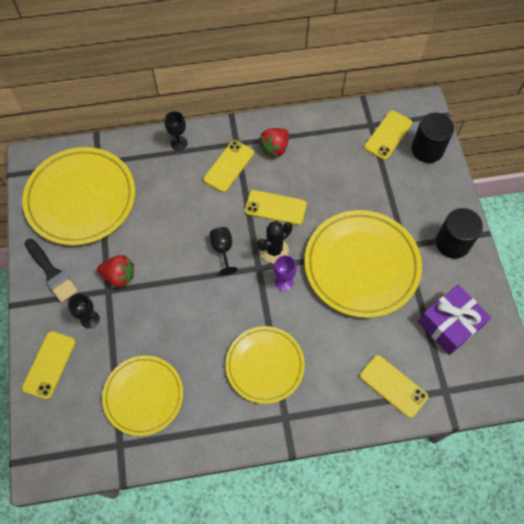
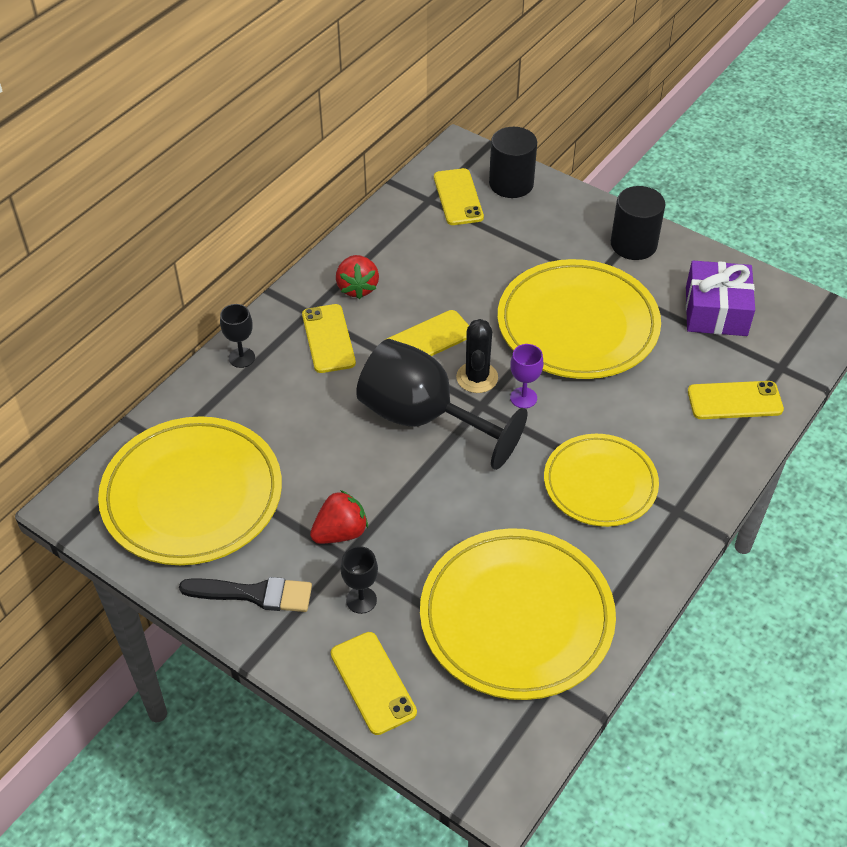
camera: 45 degrees left, 15 degrees down
(143, 396) = (516, 617): yellow plate -> yellow plate, size x1.57
(223, 250) = (423, 418): black goblet -> black goblet, size x2.36

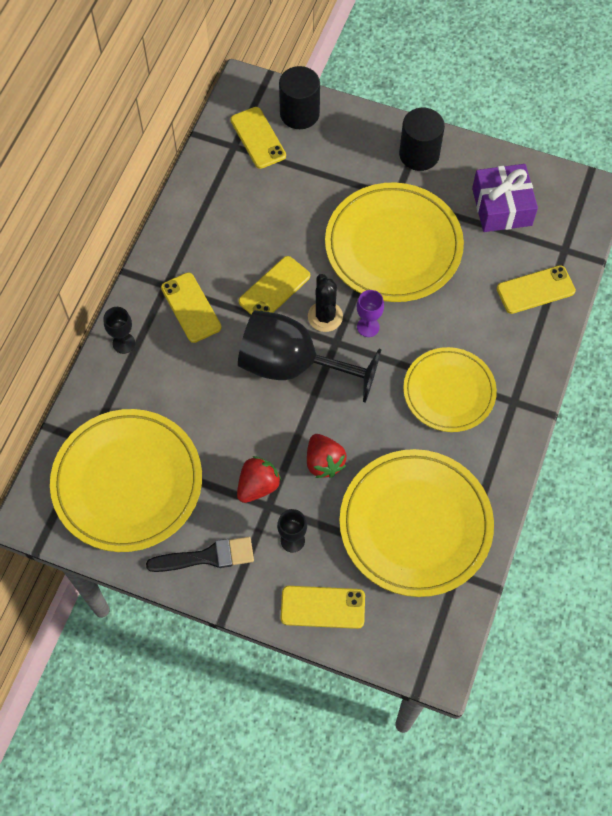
camera: 15 degrees left, 15 degrees up
(357, 288) = (199, 251): red strawberry -> red strawberry (324, 462)
(373, 683) = (322, 607): yellow phone -> yellow phone turned 45 degrees counterclockwise

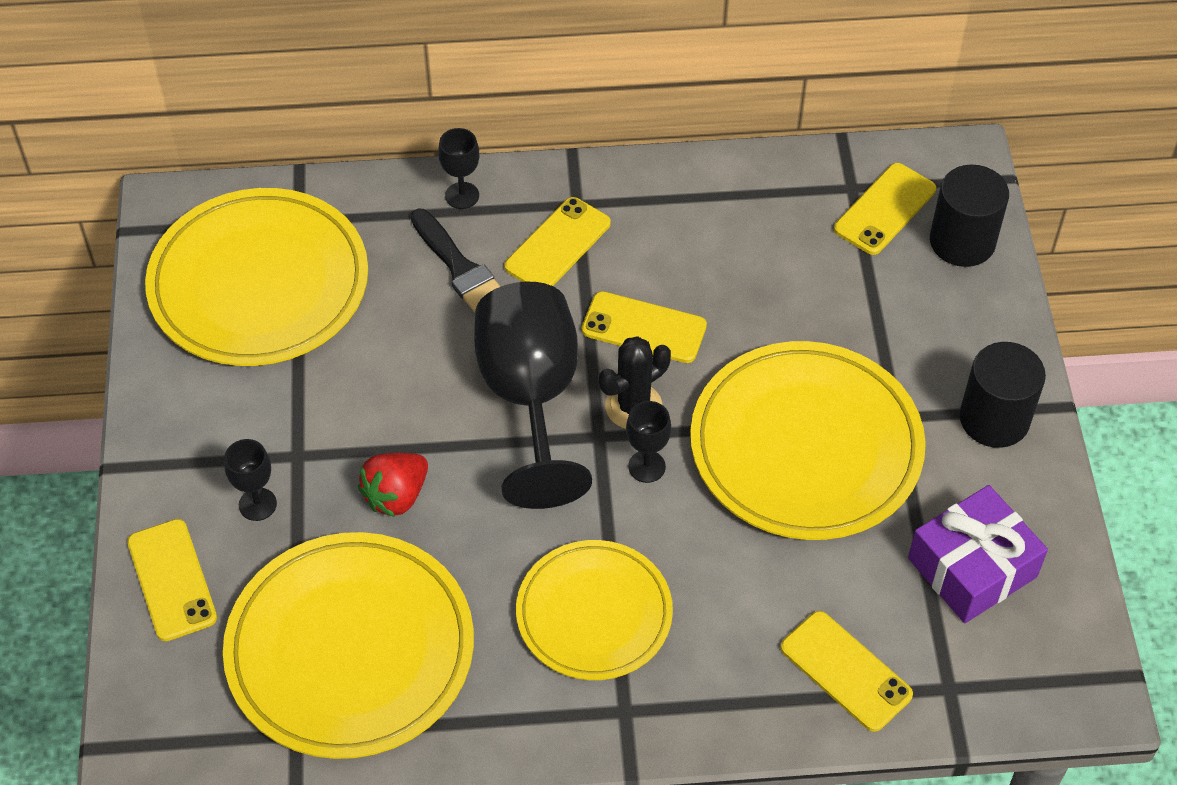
camera: 65 degrees right, 10 degrees down
(207, 556) = (190, 415): black brush -> black brush (460, 269)
(258, 486) = (322, 431): red strawberry -> none
(368, 327) = (646, 466): purple goblet -> black goblet

